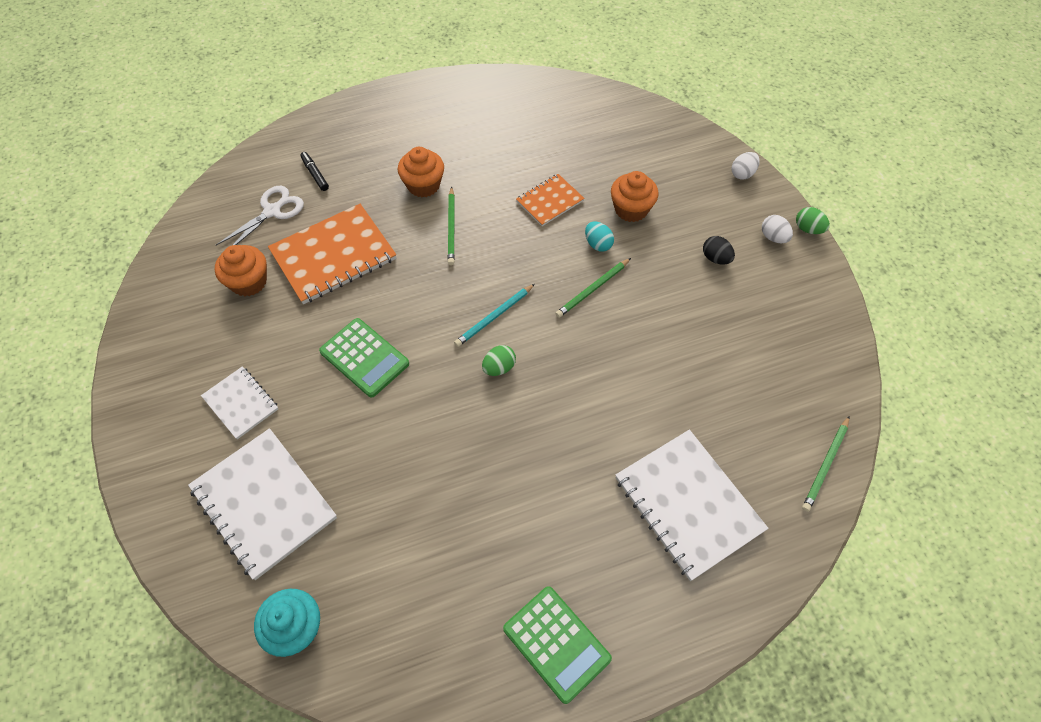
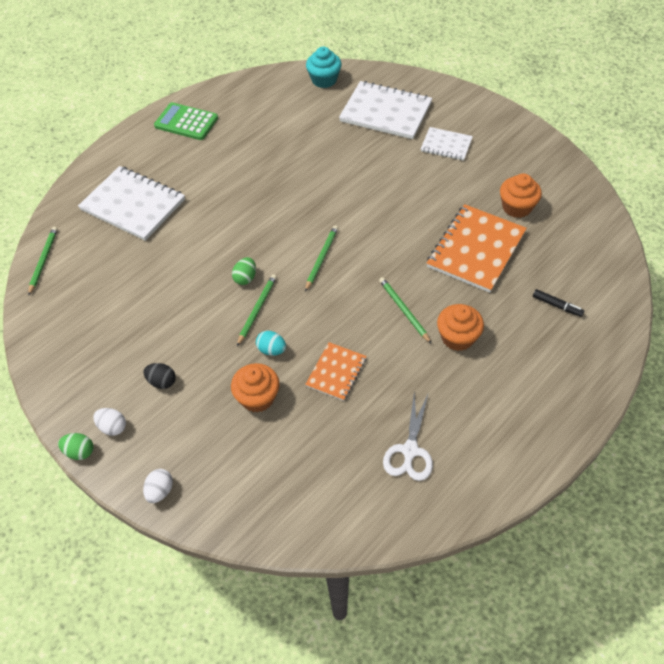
camera: 155 degrees right, 5 degrees down
(272, 211) = (556, 260): white scissors -> white scissors (410, 450)
(364, 357) = (392, 197): green calculator -> none
(494, 317) = (321, 258): turquoise pencil -> green pencil
(499, 367) = (296, 228): green egg -> green egg (245, 278)

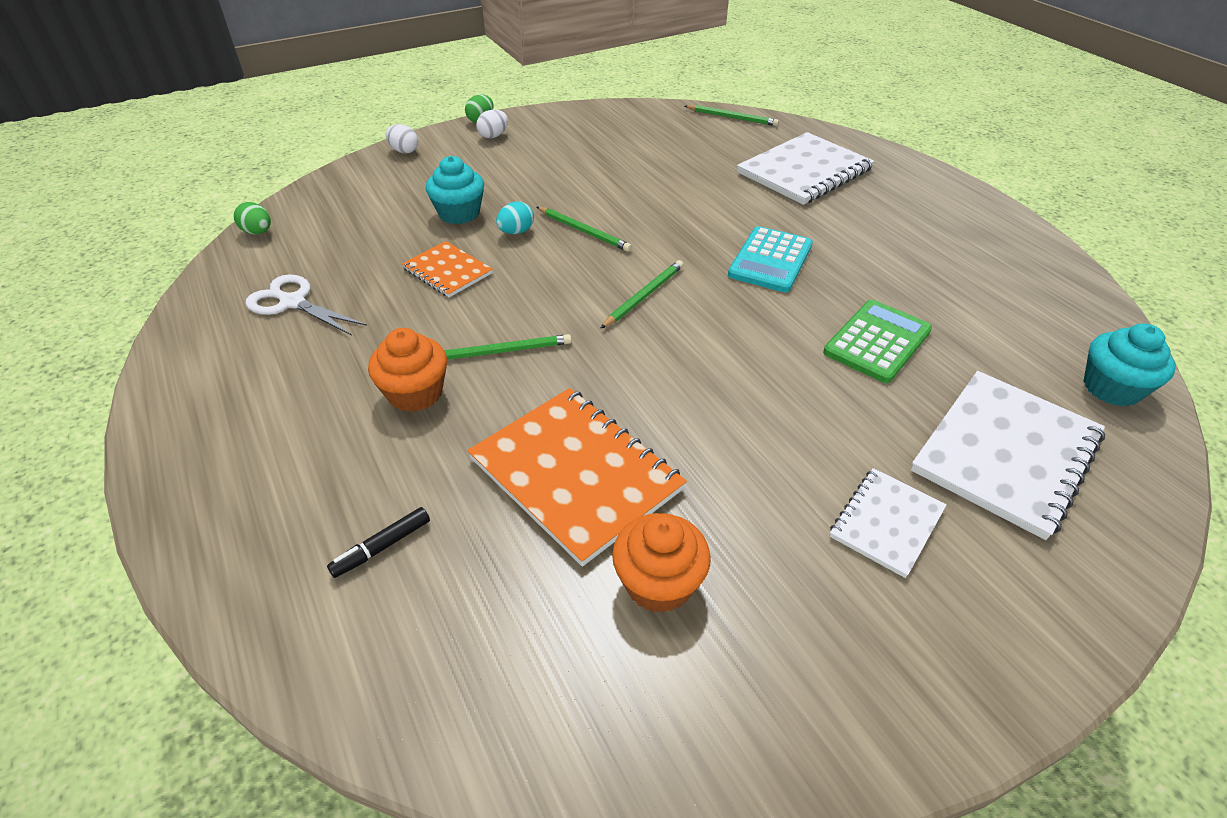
camera: 105 degrees right, 10 degrees down
(162, 382) = (525, 163): black egg -> none
(186, 122) = (974, 225): green calculator -> green calculator (877, 341)
(245, 278) = (641, 230): green egg -> green egg (258, 232)
(257, 397) = (459, 213): orange cupcake -> turquoise cupcake
(259, 206) = (770, 260): none -> turquoise calculator
(321, 258) = (644, 296): green pencil -> green pencil turned 90 degrees counterclockwise

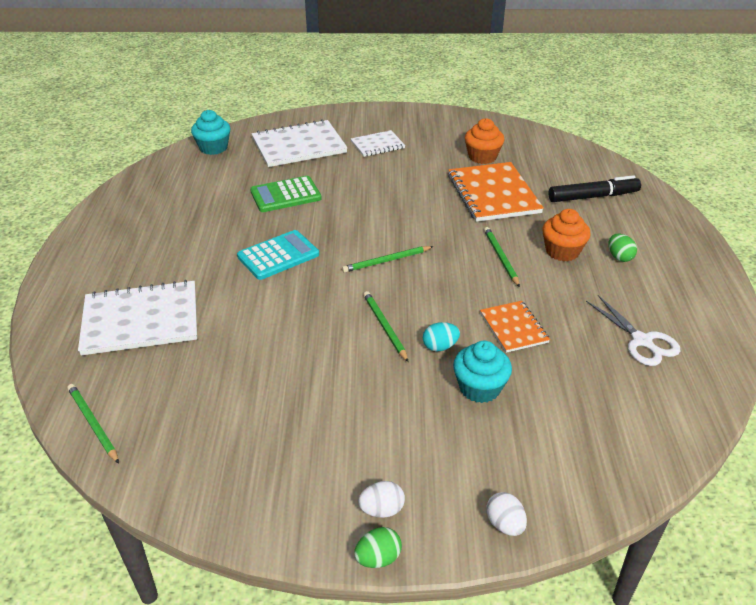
camera: 150 degrees left, 5 degrees down
(258, 232) = (682, 436): green egg -> green egg (619, 257)
(382, 547) = (593, 197): black marker -> black marker, size x1.89
(502, 351) = (500, 257): green pencil -> green pencil turned 60 degrees clockwise

